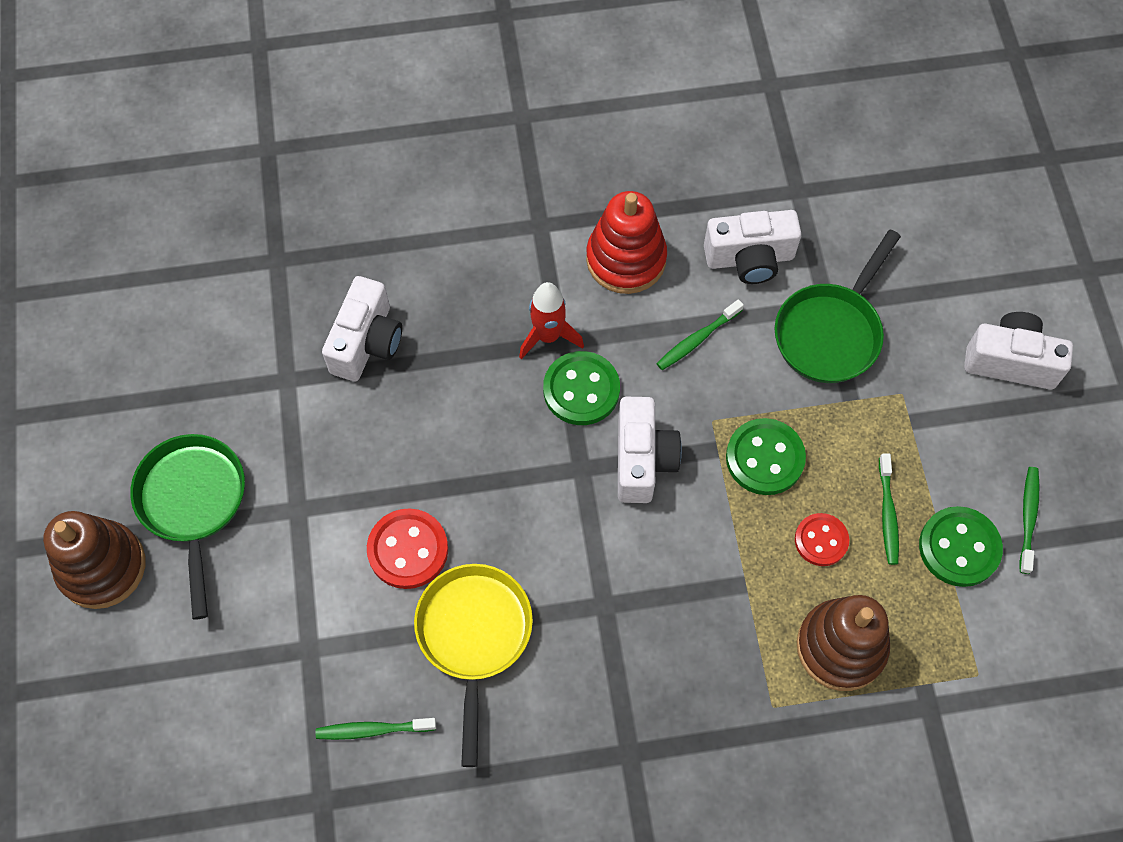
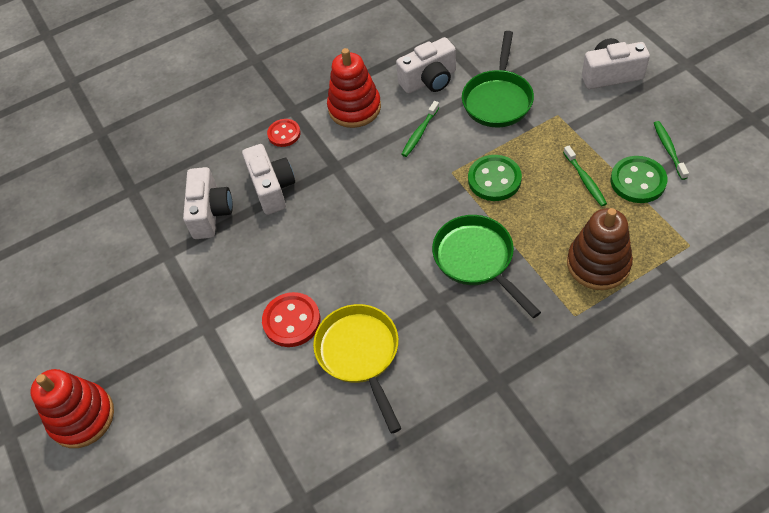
camera: 15 degrees left, 10 degrees down
(102, 566) = (82, 417): brown stacking toy -> red stacking toy
(193, 503) = (132, 351): green pan -> green pan (477, 260)
(373, 730) = (318, 441): green toothbrush -> none
(548, 336) = (326, 166): red rocket -> none
(581, 390) = (361, 187): green button -> none
(642, 460) = (419, 210): white camera -> white camera (272, 188)
(821, 540) = (553, 210): red button -> red button (284, 134)

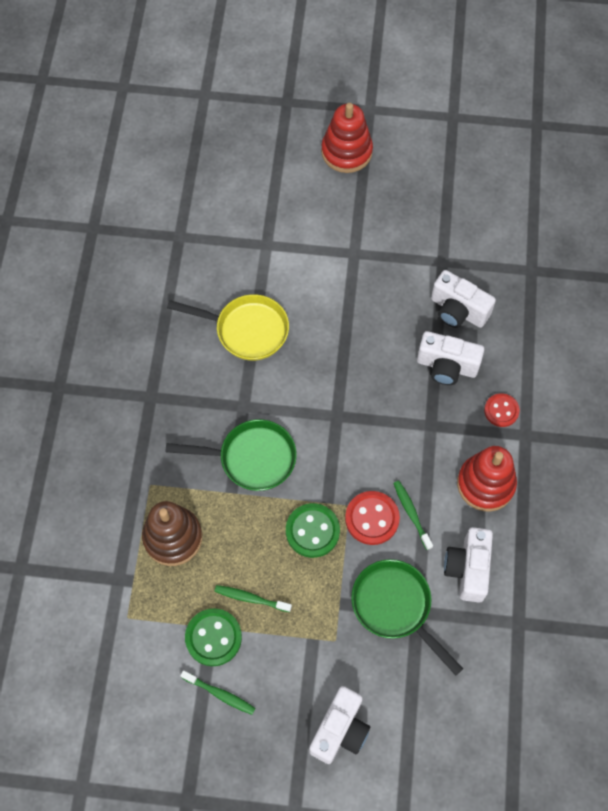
camera: 120 degrees right, 10 degrees up
(291, 321) = (311, 306): red button -> red button (372, 518)

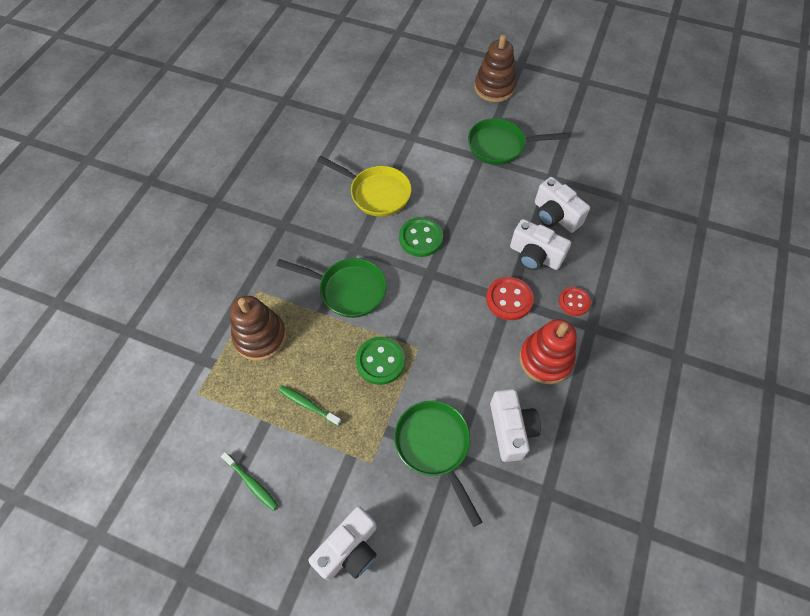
camera: 15 degrees right, 5 degrees down
(213, 637) = (264, 430): green button -> green button (421, 238)
(346, 152) = (494, 88): red stacking toy -> brown stacking toy
(372, 518) = (435, 364): red button -> red button (509, 299)
(374, 232) = (500, 146): none -> green pan
(411, 514) = (472, 368): green toothbrush -> none
(467, 569) = (511, 429): white camera -> white camera turned 150 degrees clockwise

